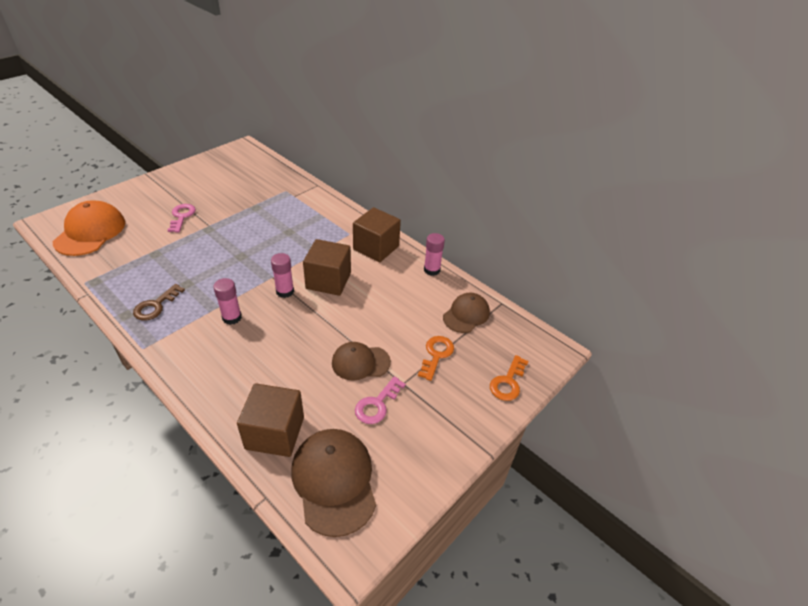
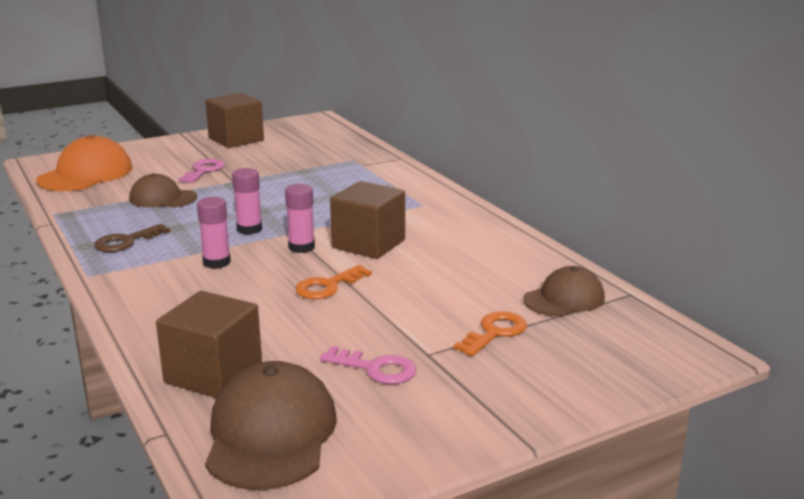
camera: 20 degrees right, 20 degrees down
(360, 362) = (373, 325): brown cap -> brown cap (163, 198)
(376, 248) = (455, 221): brown cube -> brown cube (236, 139)
(377, 404) = (376, 369): pink key -> pink key turned 120 degrees counterclockwise
(432, 270) = (530, 249): pink glue stick -> pink glue stick (249, 229)
(508, 382) = (600, 376): orange key -> orange key (327, 286)

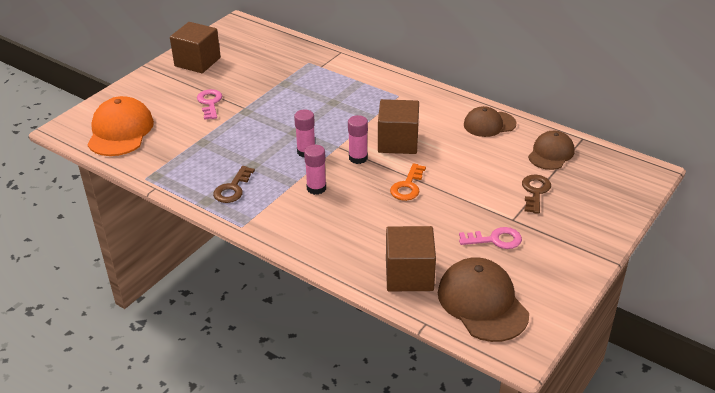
camera: 25 degrees left, 15 degrees up
(163, 198) = (211, 139): brown cap -> brown cap (489, 124)
(495, 332) = (535, 191): orange key -> brown key

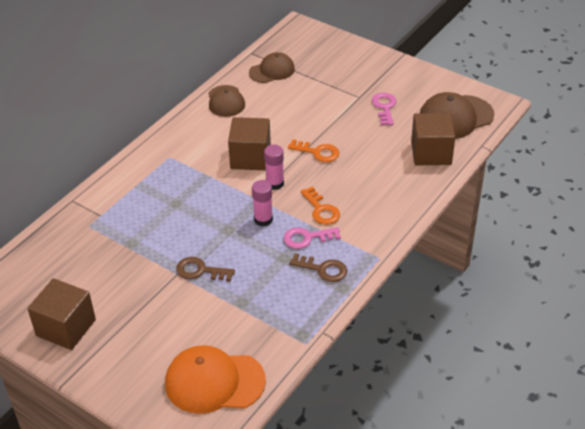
camera: 90 degrees left, 5 degrees up
(210, 103) = (163, 305): pink key -> pink key (307, 238)
(316, 188) = (321, 210): pink glue stick -> orange key
(535, 191) = (323, 83): brown key -> brown key (200, 271)
(551, 153) = (272, 71): brown cap -> brown cap turned 120 degrees clockwise

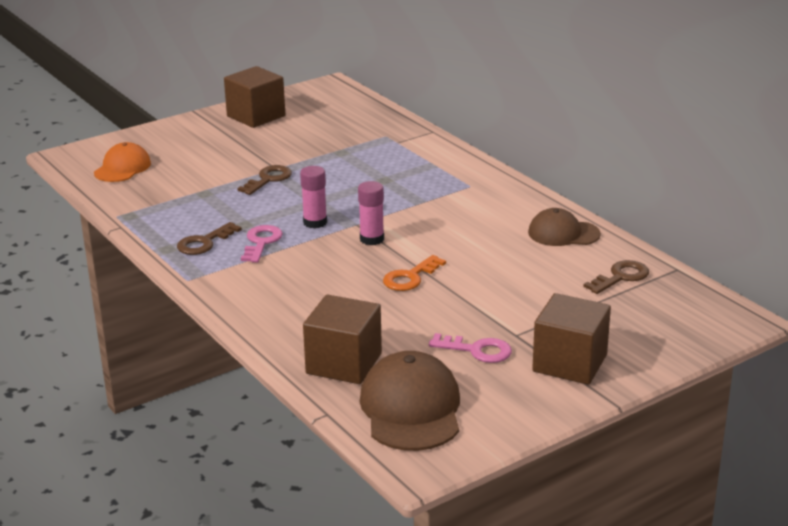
camera: 110 degrees right, 15 degrees down
(214, 382) = (122, 168): orange cap -> orange cap, size x0.64
(250, 158) = (432, 232): brown cube -> brown cube (569, 363)
(272, 71) = (621, 277): brown cap -> brown key
(321, 210) = (300, 259): orange key -> none

